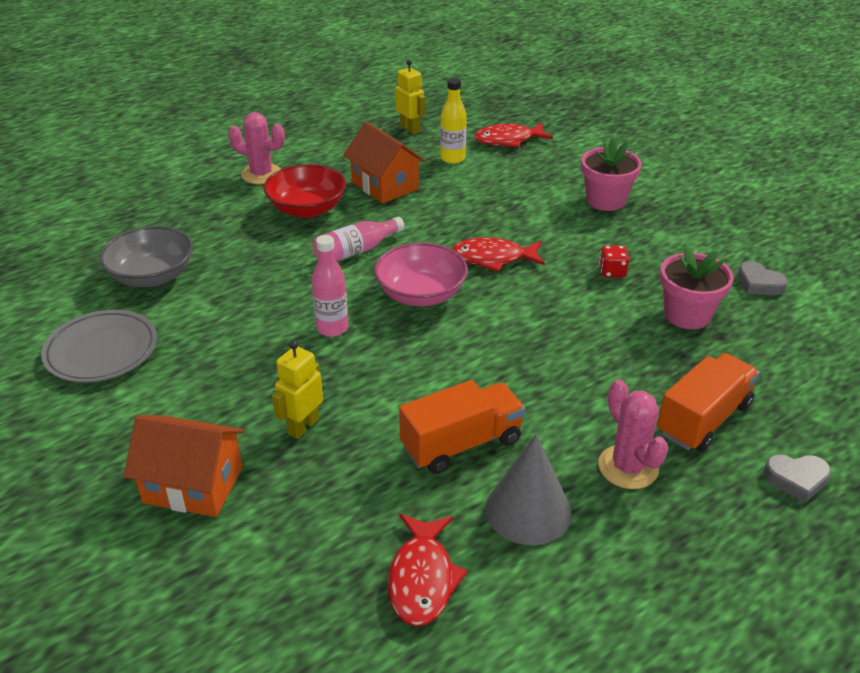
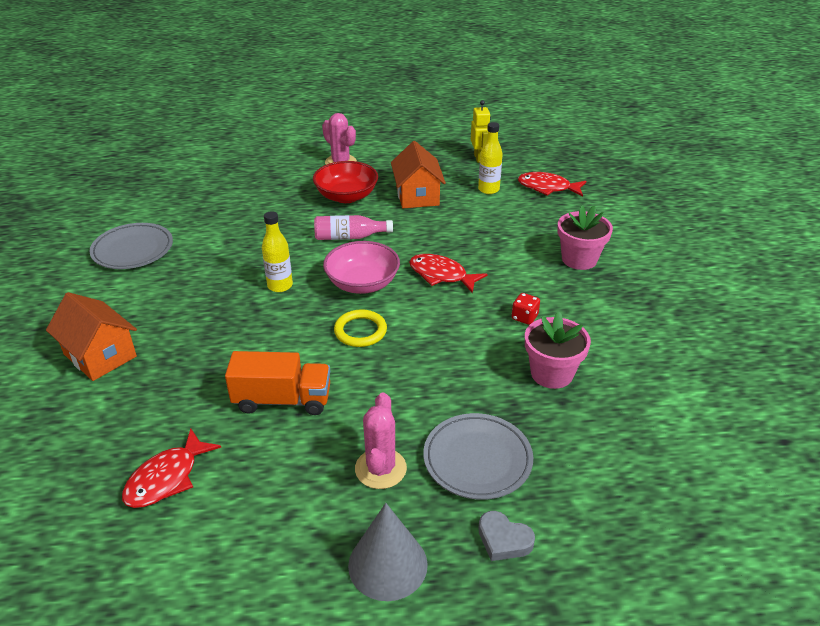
camera: 30 degrees right, 0 degrees up
(152, 276) = (206, 211): grey bowl -> none
(303, 426) = (197, 345): yellow robot -> none
(332, 328) = (280, 286): pink bottle -> yellow bottle
(469, 343) = (360, 331): none -> yellow ring
(528, 510) = (279, 466): grey cone -> grey cone (387, 564)
(703, 419) = (477, 459): orange truck -> grey plate
(759, 284) = (643, 372): grey heart -> none

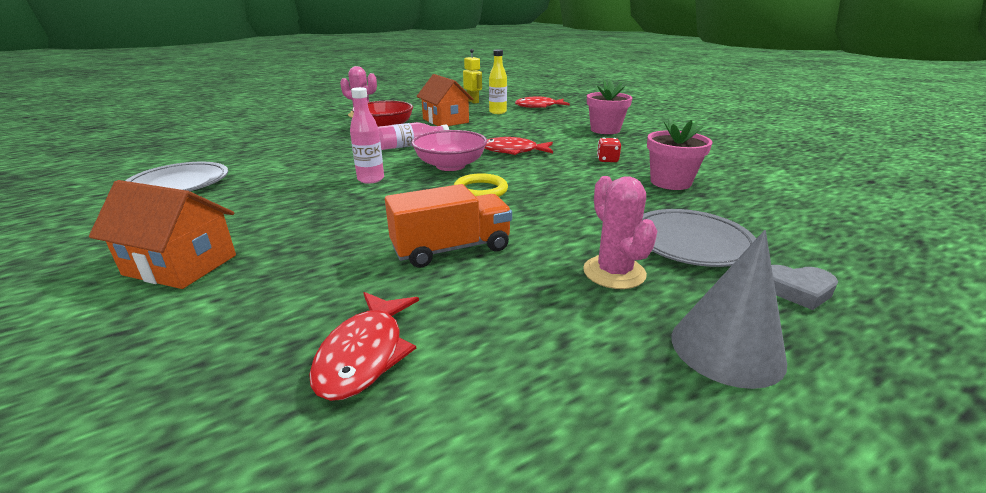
camera: 25 degrees left, 10 degrees down
(280, 286) = (371, 179): yellow bottle -> pink bottle

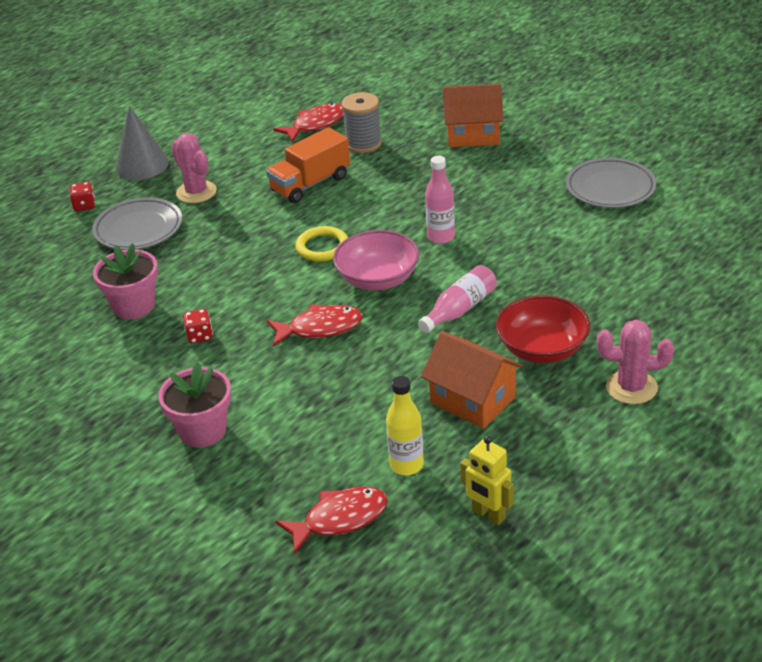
camera: 165 degrees right, 10 degrees up
(330, 290) = (363, 143): none -> grey spool
(365, 354) = (315, 124): red fish -> red fish turned 60 degrees clockwise
(797, 290) = (84, 206): grey heart -> red dice

